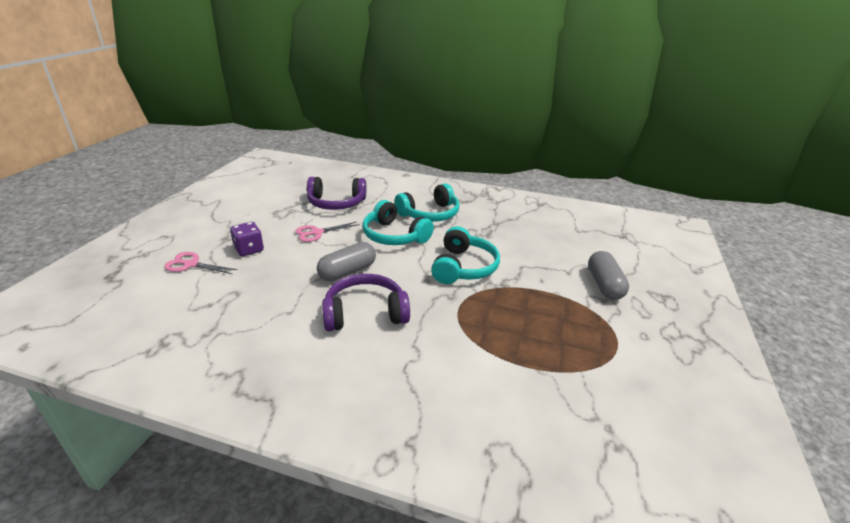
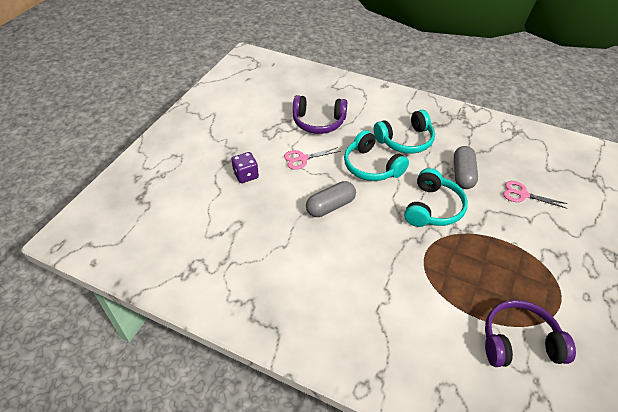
camera: 10 degrees right, 15 degrees up
(191, 264) = (201, 189): pink scissors -> pink scissors (523, 194)
(365, 313) = (346, 252): purple headphones -> purple headphones (519, 342)
(604, 285) = (561, 238): grey capsule -> grey capsule (463, 174)

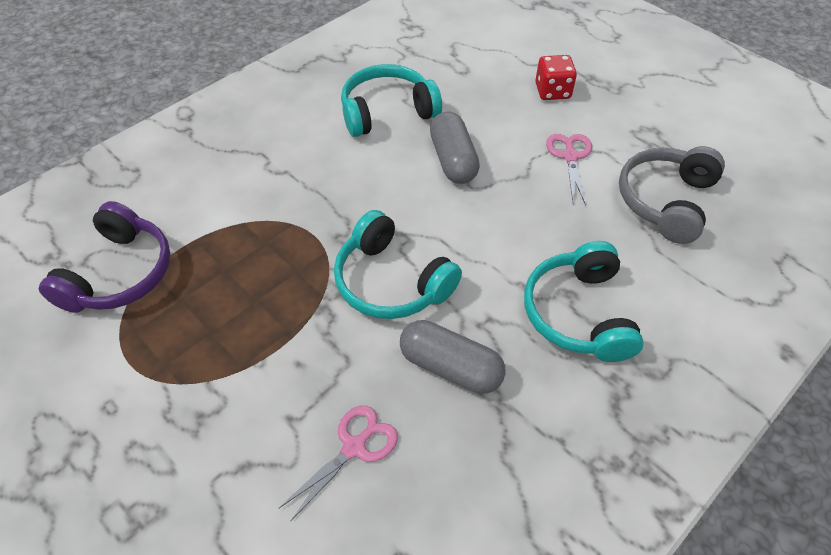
camera: 110 degrees right, 5 degrees up
(246, 175) = (552, 91): purple dice -> red dice
(318, 122) = (666, 201): purple headphones -> grey headphones
(371, 166) = (522, 236): turquoise headphones -> turquoise headphones (387, 112)

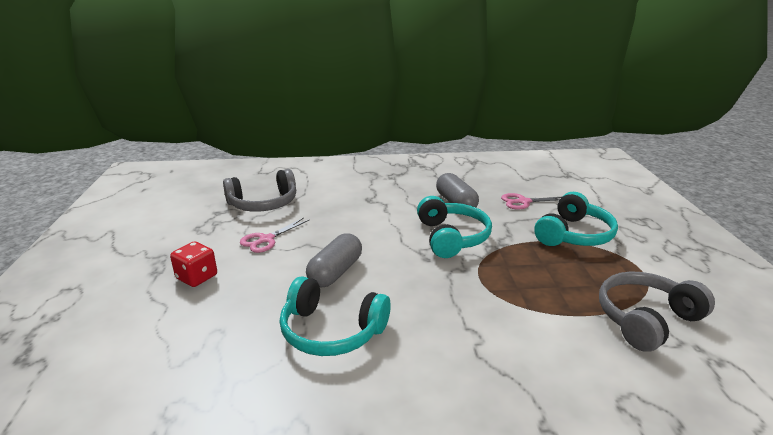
camera: 140 degrees left, 25 degrees down
(119, 274) = (646, 319): purple headphones -> grey headphones
(578, 313) = (375, 193): turquoise headphones -> turquoise headphones (574, 235)

